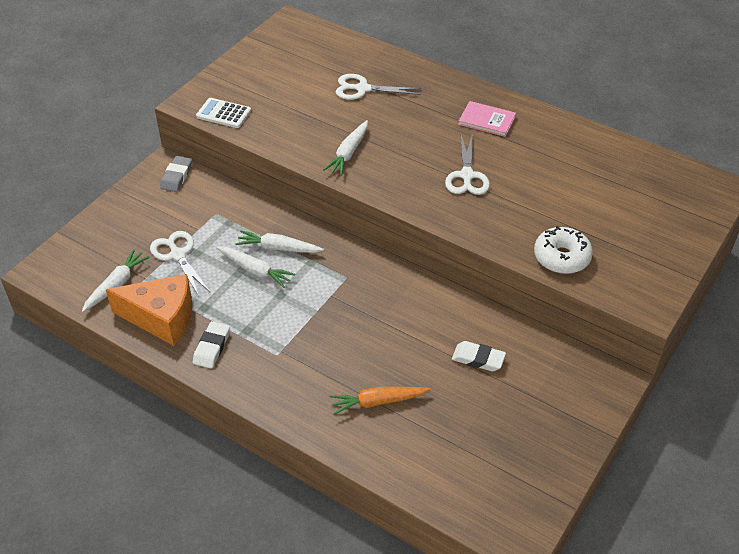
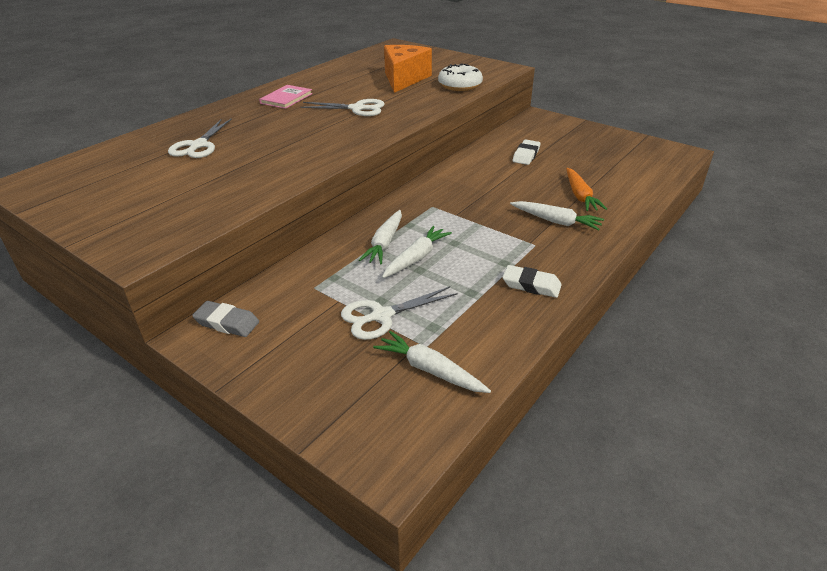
camera: 85 degrees left, 10 degrees down
(161, 318) = (489, 325): orange cheese -> orange cheese (404, 79)
(223, 114) = (182, 227): white calculator -> none
(348, 153) = (302, 154): white carrot -> white carrot (556, 221)

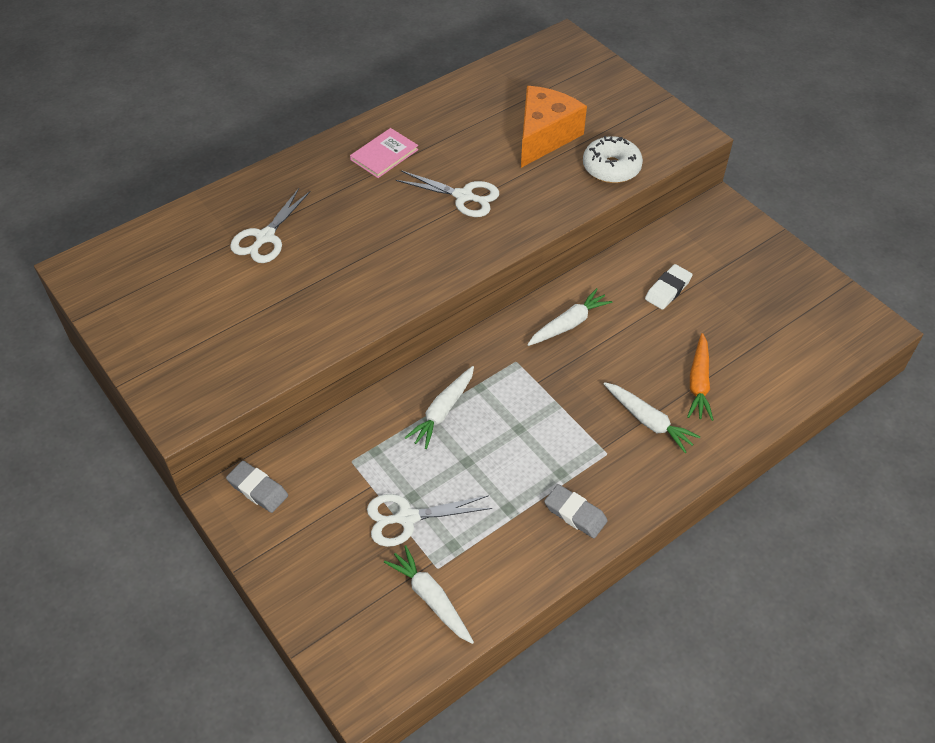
camera: 15 degrees right, 15 degrees up
(416, 258) = (469, 443): white carrot -> white carrot (569, 324)
(531, 285) = (575, 514): white eraser -> grey eraser

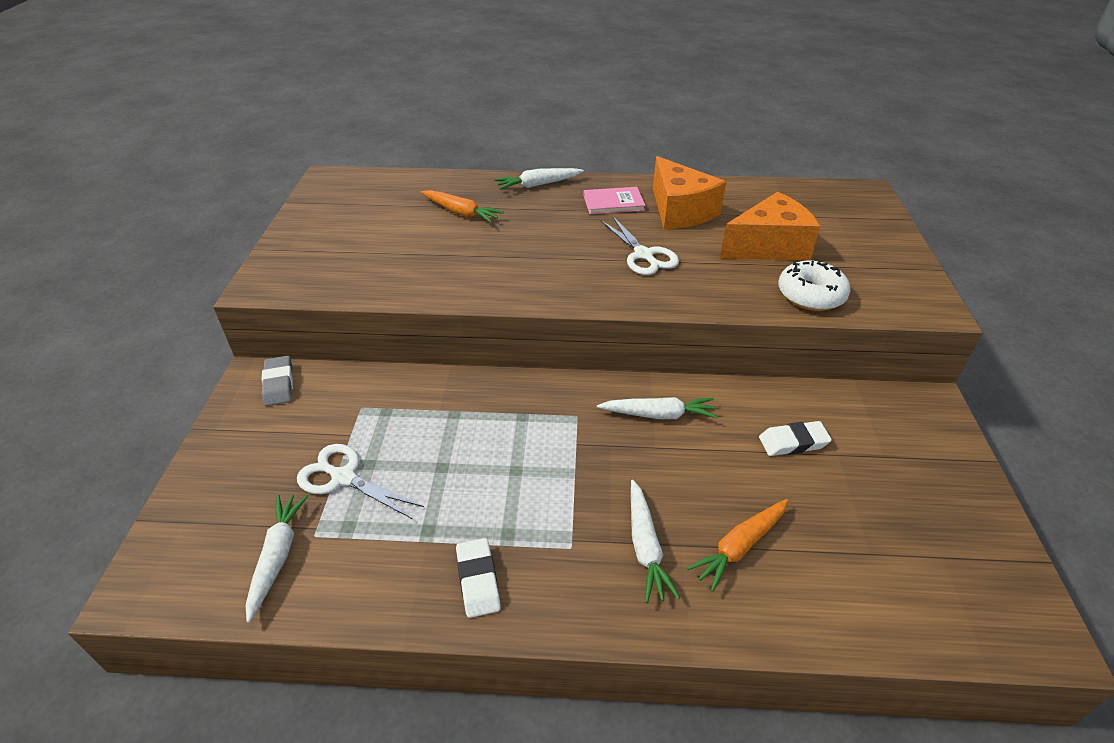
camera: 40 degrees right, 10 degrees down
(265, 237) = (461, 213): white scissors -> orange carrot
(442, 411) = (470, 416): white carrot -> white carrot (538, 185)
(446, 135) = (680, 211): none -> orange cheese
(575, 514) = (478, 580): grey eraser -> white eraser

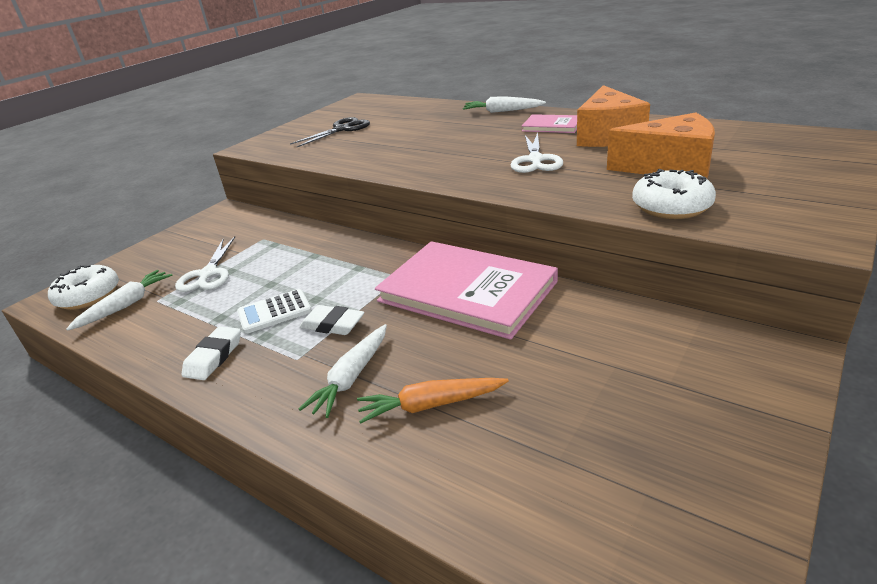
camera: 35 degrees right, 10 degrees down
(200, 563) = (88, 296): none -> white donut
(279, 384) = (232, 216): grey eraser -> none
(344, 477) = (208, 274): white scissors -> white scissors turned 150 degrees counterclockwise
(366, 236) = (342, 129): none -> black scissors
(461, 213) = (422, 122): orange carrot -> none
(486, 501) = (274, 312): none -> white calculator
(658, 414) = (467, 291): white carrot -> pink book
(793, 442) = (575, 343): white eraser -> white eraser (333, 324)

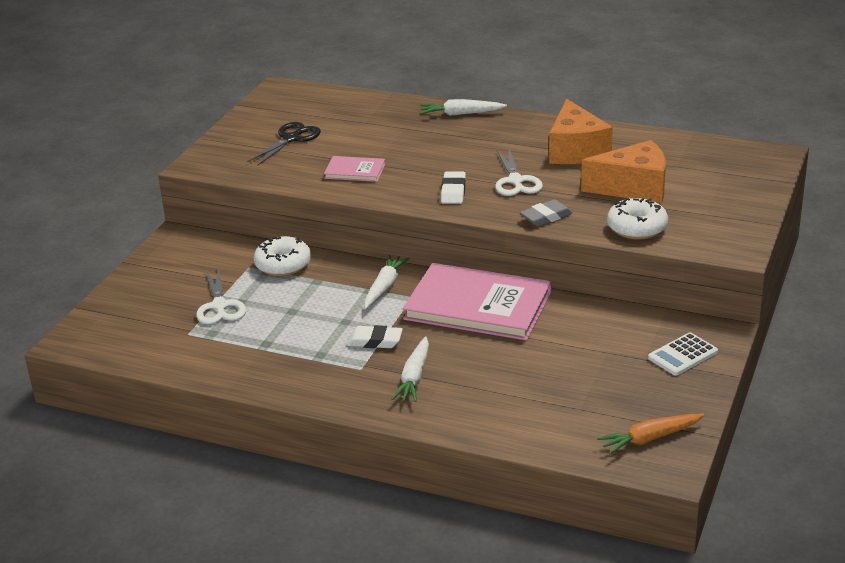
camera: 15 degrees left, 0 degrees up
(88, 296) = (110, 335): white donut -> white donut (283, 265)
(126, 305) = (160, 340): white carrot -> white carrot (384, 287)
(214, 357) = (287, 374): white eraser -> white eraser (453, 191)
(274, 312) = (314, 335): white calculator -> white calculator (683, 355)
(430, 405) = (483, 389): orange carrot -> orange carrot (650, 438)
(552, 126) = (519, 136): pink book -> pink book (355, 171)
(559, 193) = (546, 217): none -> grey eraser

